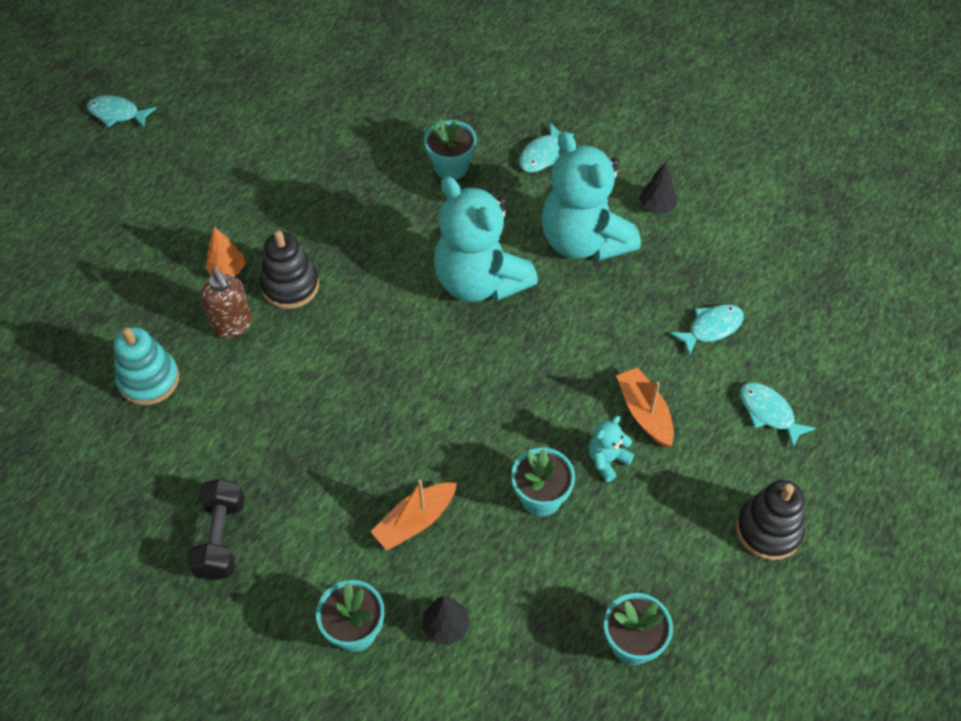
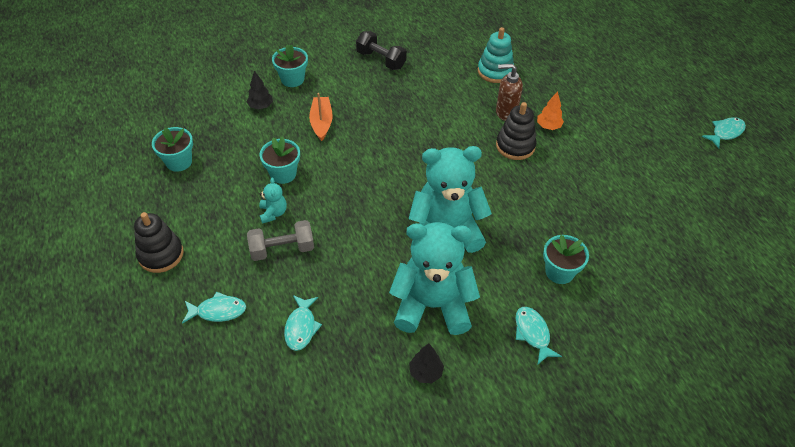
camera: 125 degrees right, 5 degrees down
(644, 413) = (282, 249): orange boat -> grey dumbbell

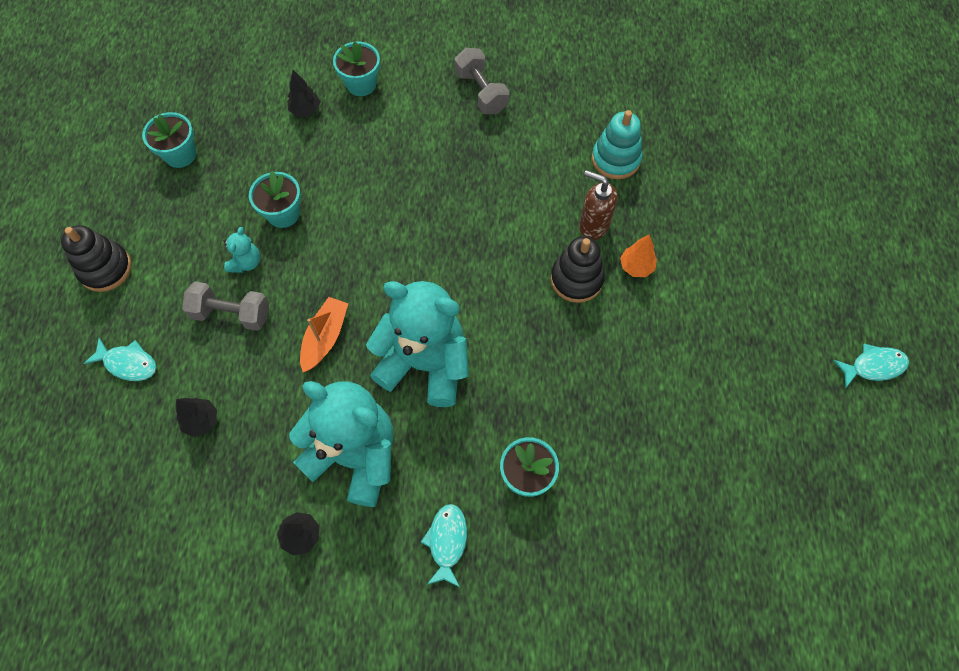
camera: 25 degrees right, 15 degrees up
(301, 327) = (201, 420): turquoise fish -> black tree
(321, 122) = (362, 158): orange boat -> orange boat (325, 337)
(381, 60) = (481, 92): black dumbbell -> grey dumbbell

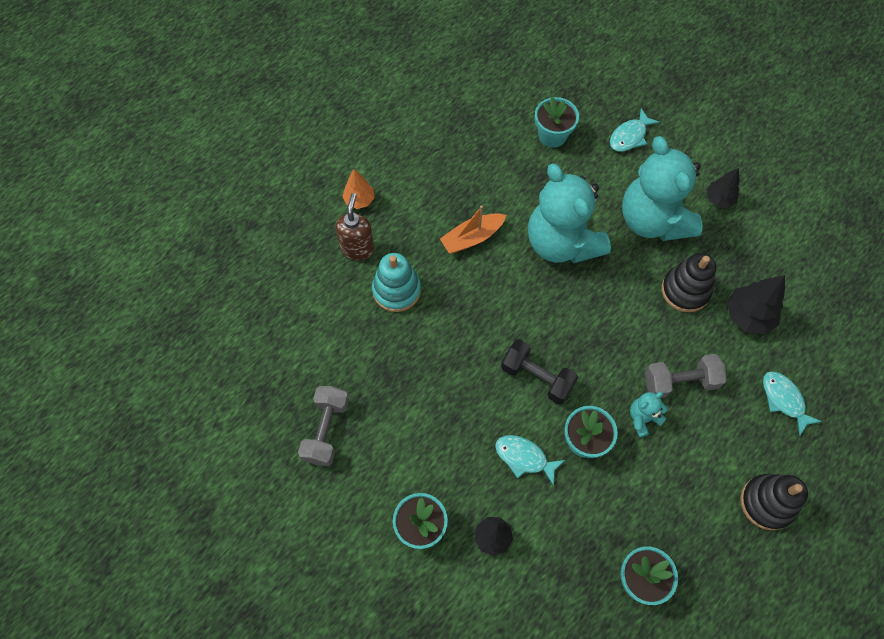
camera: 140 degrees left, 0 degrees up
(201, 420) = (748, 316): black tree -> black tree, size x1.56
(232, 314) = (680, 382): grey dumbbell -> grey dumbbell turned 60 degrees counterclockwise
(325, 337) = (620, 311): orange boat -> orange boat (472, 238)
(356, 233) = (537, 377): none -> black dumbbell
(576, 279) = (408, 221): black stacking toy -> black stacking toy (685, 290)
(593, 226) = (357, 248): brown soap dispenser -> brown soap dispenser turned 150 degrees counterclockwise
(615, 159) = (286, 285): turquoise stacking toy -> turquoise stacking toy (396, 290)
(873, 366) = (288, 46): turquoise fish -> turquoise fish (524, 457)

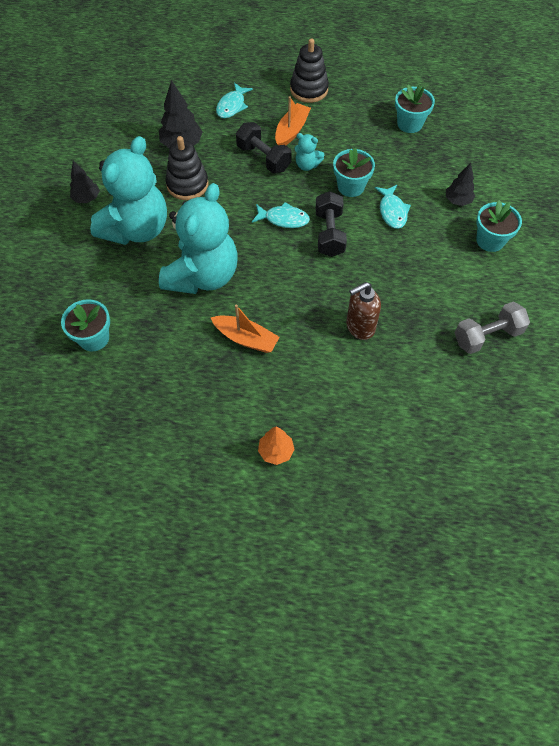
camera: 125 degrees left, 5 degrees down
(357, 248) = (325, 418): brown soap dispenser -> brown soap dispenser (359, 327)
(396, 290) = (338, 363): turquoise stacking toy -> none
(629, 136) = (58, 282): turquoise fish -> turquoise fish (283, 219)
(680, 382) = (263, 158): grey dumbbell -> black dumbbell
(706, 437) = (291, 131): none -> orange boat

